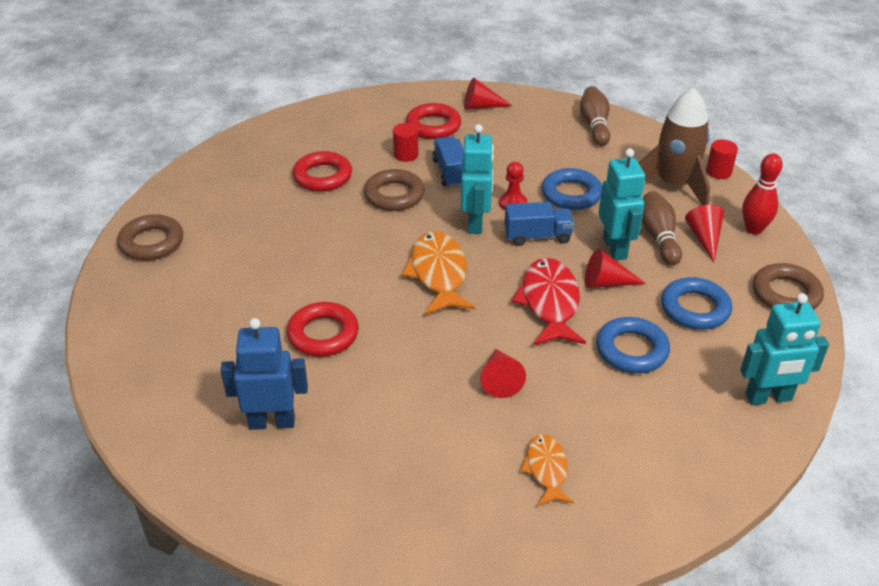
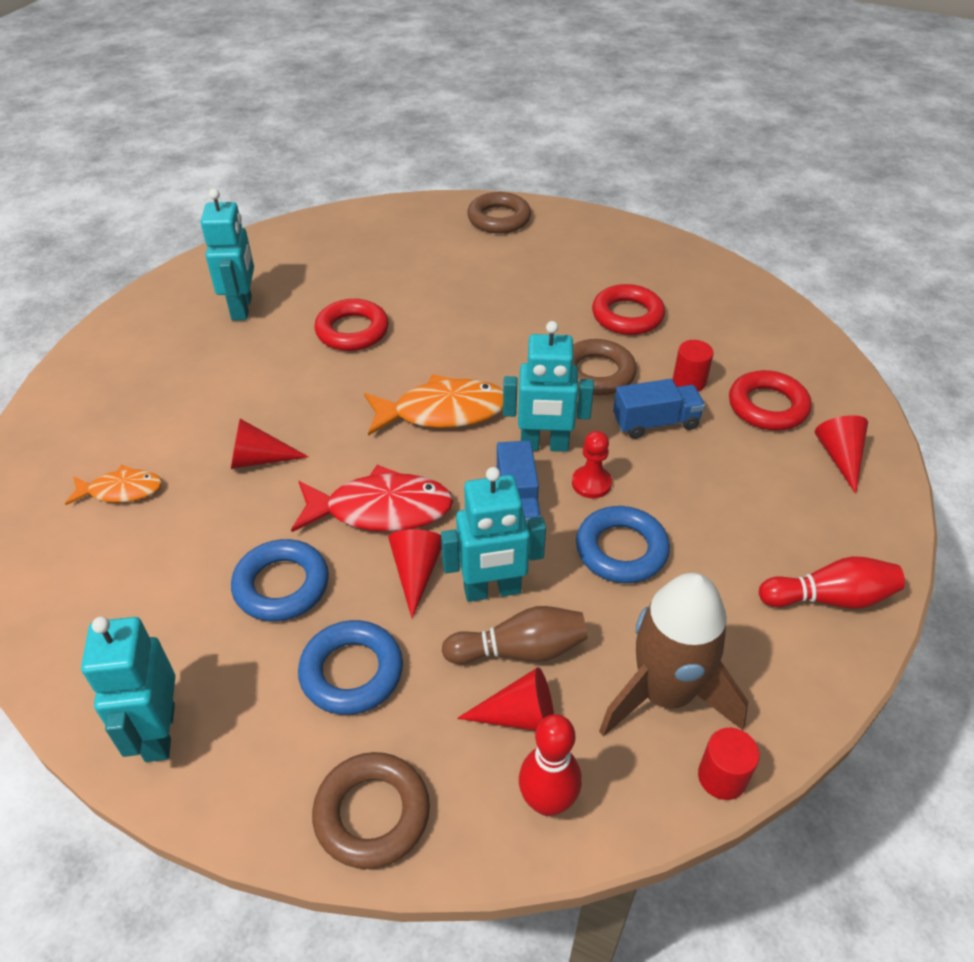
camera: 90 degrees right, 5 degrees up
(272, 422) = (242, 308): blue robot -> turquoise robot
(594, 125) = (830, 598): brown bowling pin -> red bowling pin

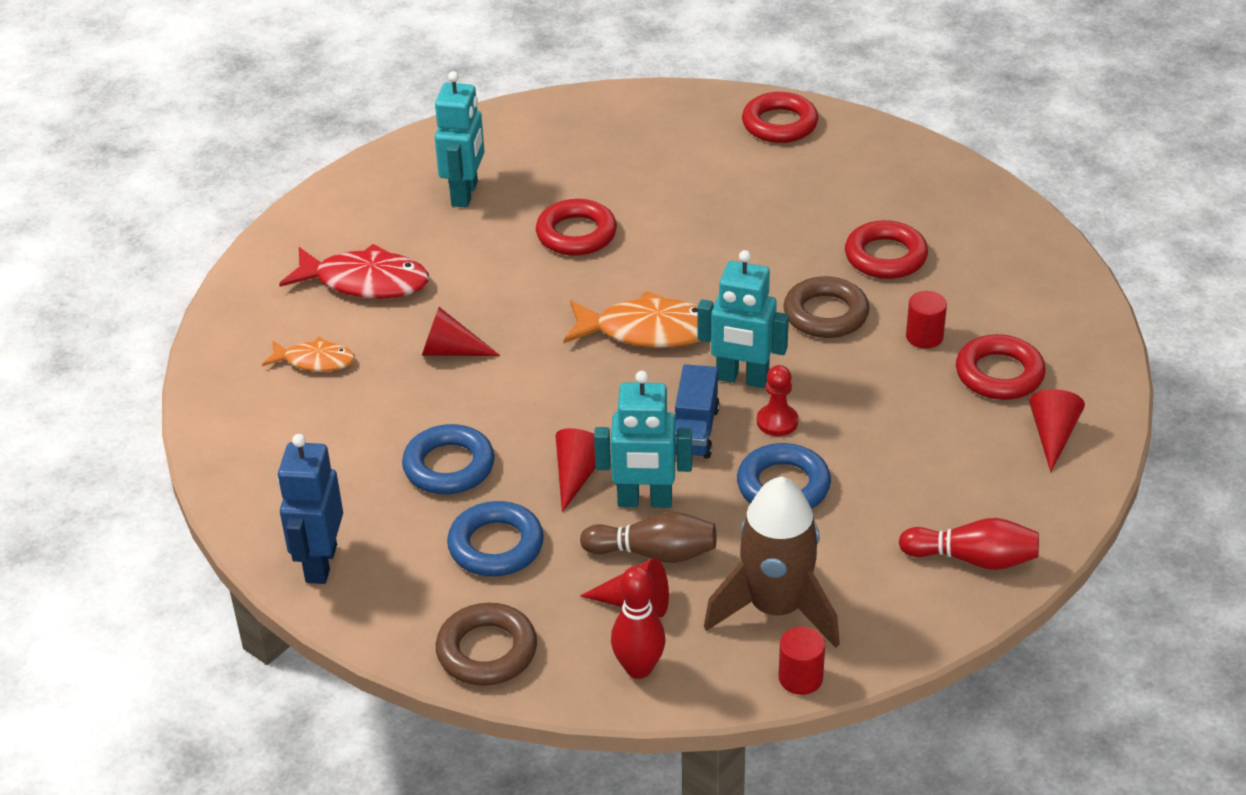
camera: 15 degrees right, 5 degrees down
(159, 732) = (320, 563): turquoise robot -> blue robot
(381, 509) = (559, 415): red fish -> red fish (365, 282)
(499, 219) = (779, 124): brown ring -> red ring
(655, 423) = (869, 373): blue truck -> none

